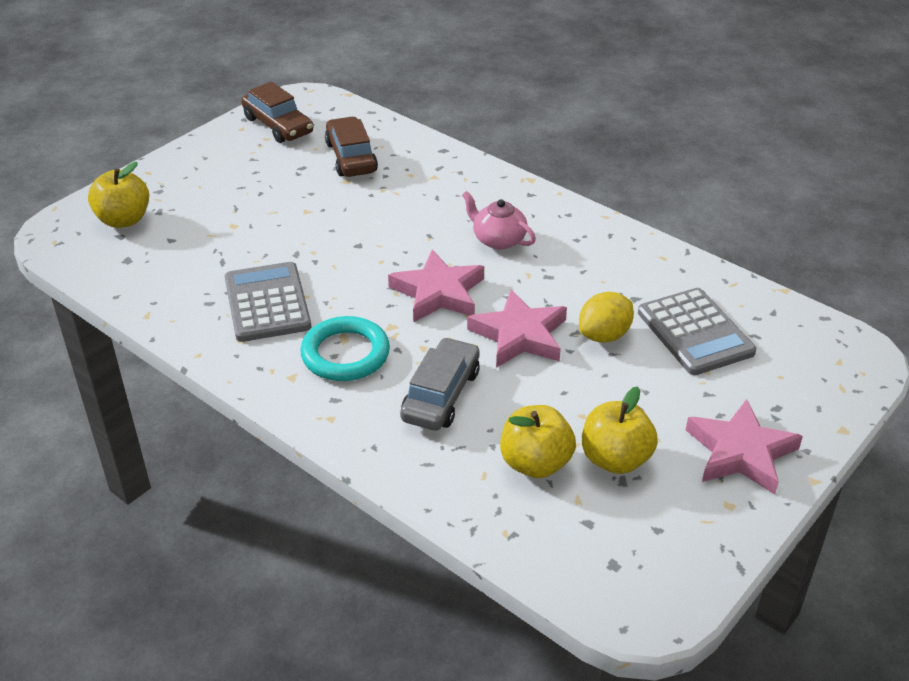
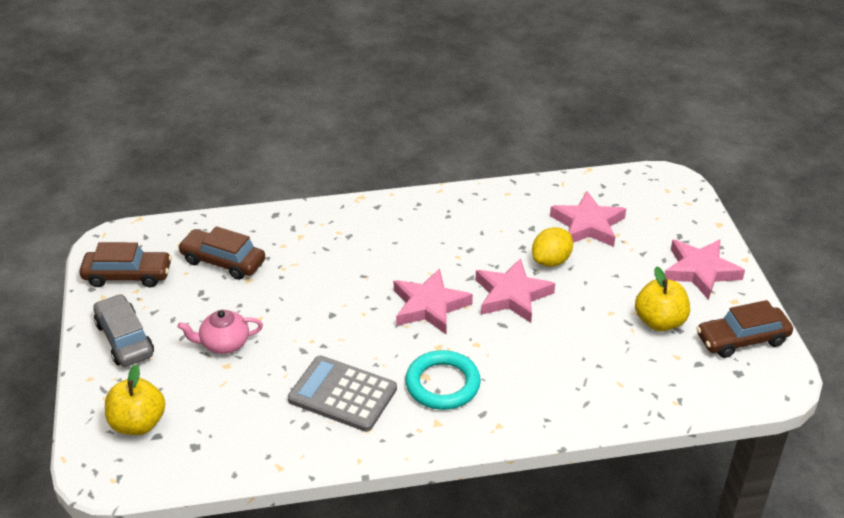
camera: 50 degrees left, 0 degrees up
(441, 395) = (530, 362): grey car -> grey car (125, 339)
(498, 239) = (407, 248): pink teapot -> pink teapot (224, 343)
(535, 463) = (631, 356): yellow apple -> none
(604, 335) = (551, 261): yellow lemon -> yellow lemon turned 45 degrees clockwise
(672, 541) = (742, 339): none -> brown car
(695, 332) = (588, 225): grey calculator -> pink star

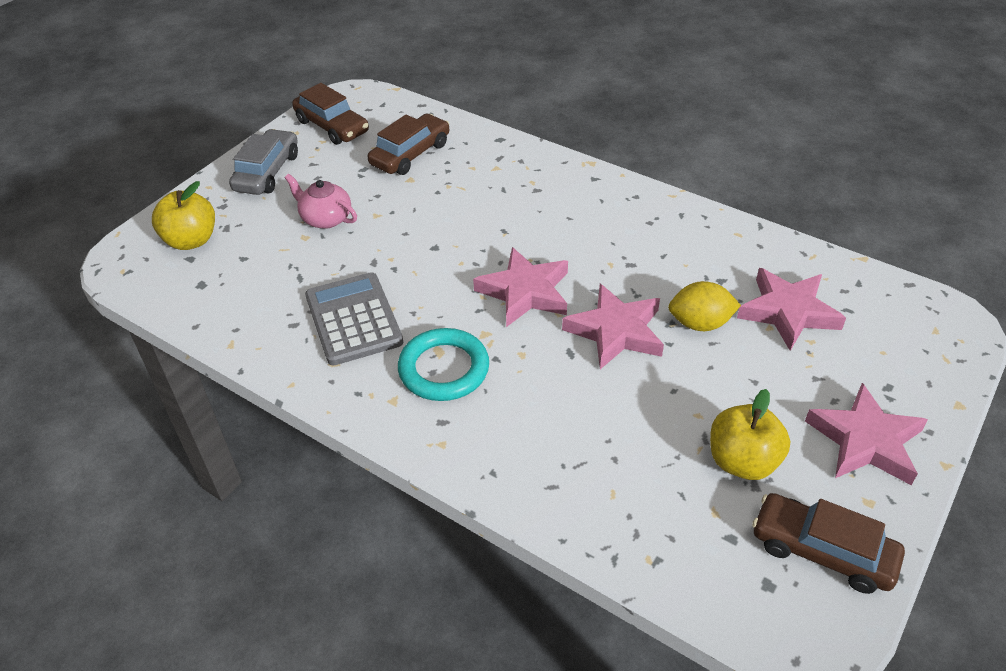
camera: 45 degrees right, 5 degrees up
(223, 261) = (410, 154): brown car -> brown car turned 60 degrees clockwise

